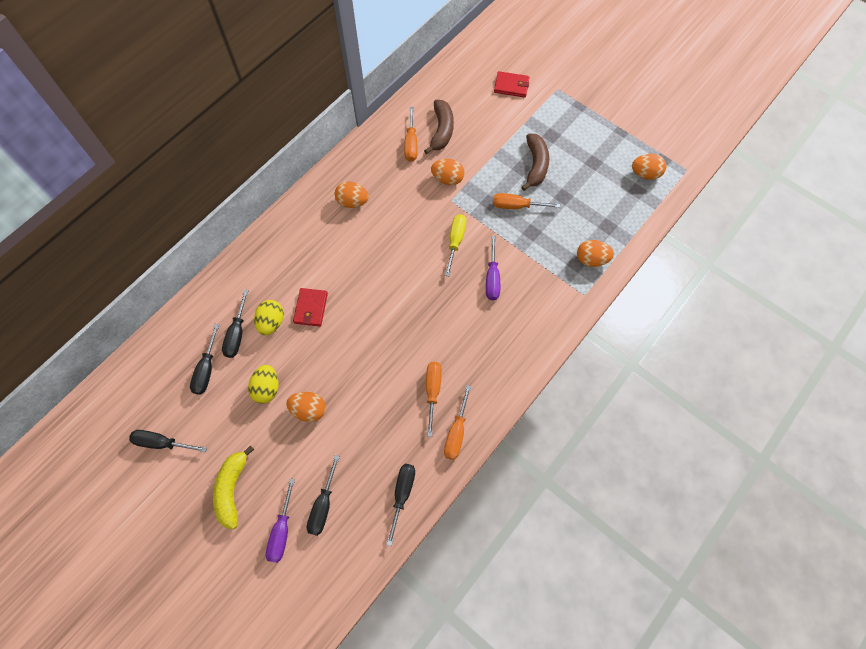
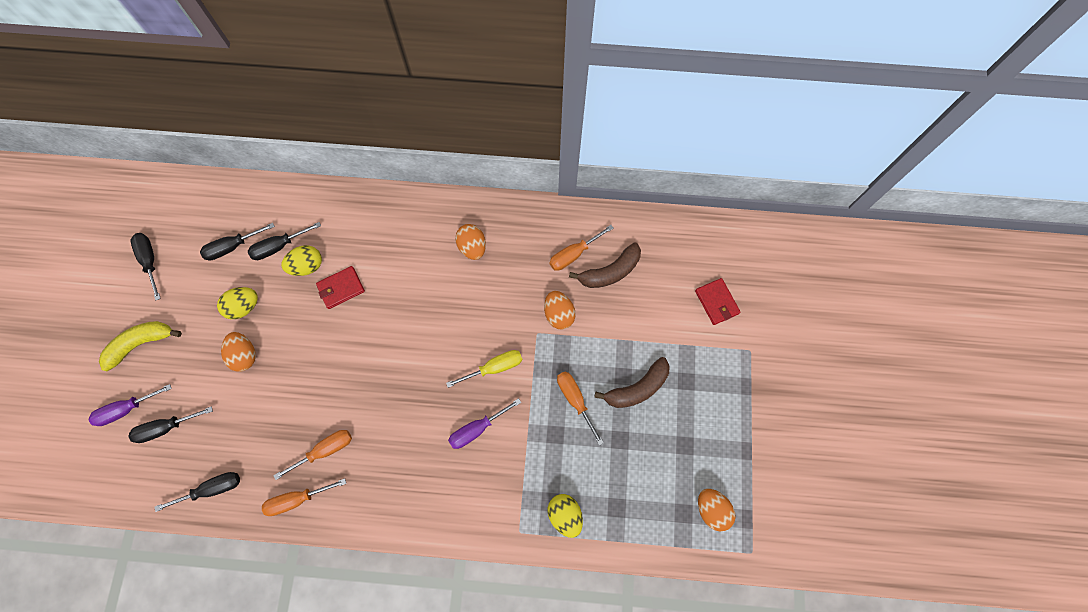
camera: 55 degrees right, 5 degrees up
(591, 259) = (565, 515): orange egg -> yellow egg

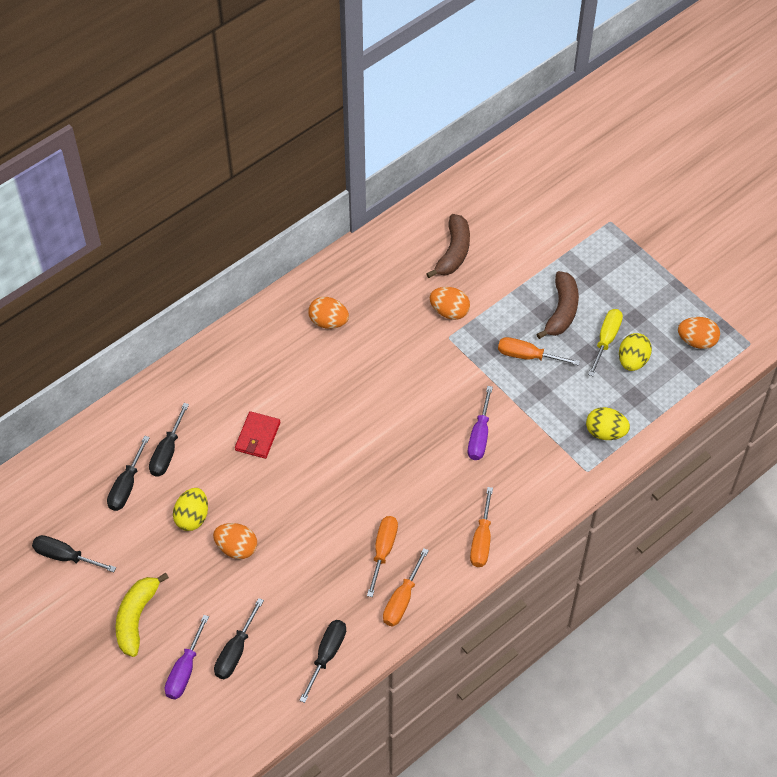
camera: 45 degrees left, 15 degrees down
(307, 266) = (209, 445): yellow egg -> yellow egg (632, 360)
(494, 368) = (444, 386): yellow screwdriver -> yellow screwdriver (606, 340)
(574, 254) = (412, 262): orange screwdriver -> orange screwdriver (481, 540)
(716, 302) = (552, 209): red wallet -> none

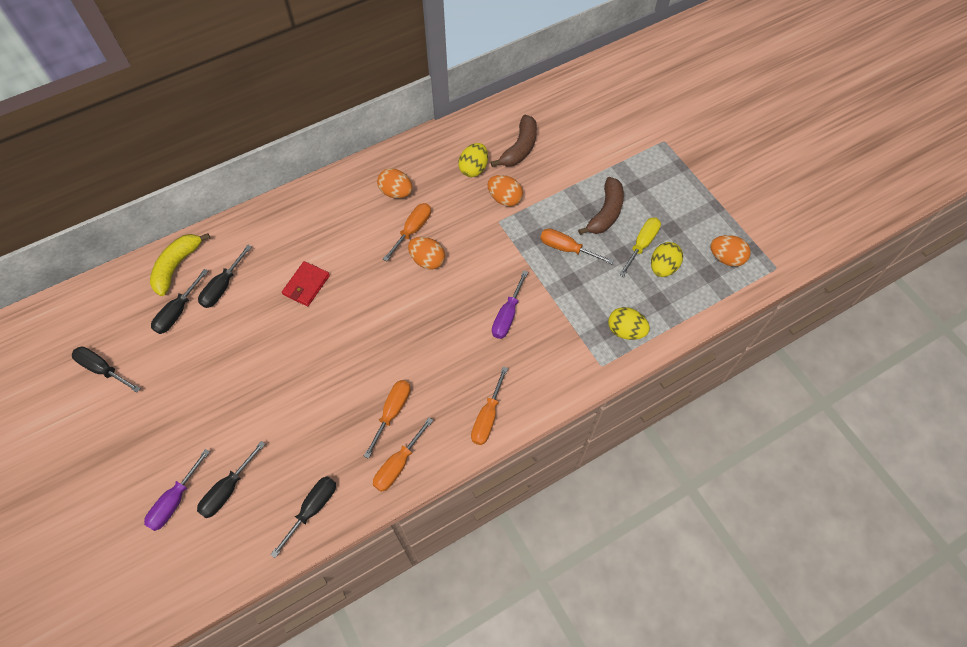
camera: 10 degrees right, 5 degrees up
(136, 618) = (147, 439): yellow banana -> yellow banana (177, 266)
(192, 517) = (227, 351): yellow egg -> yellow egg (473, 169)
(236, 548) = (258, 387): orange egg -> orange egg (427, 260)
(357, 361) = (412, 230): none -> orange screwdriver

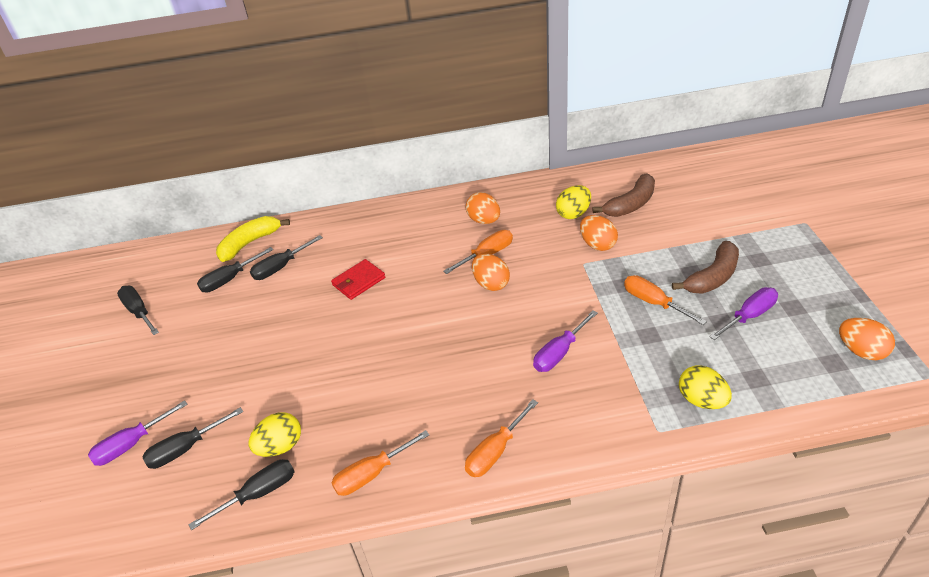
camera: 25 degrees right, 20 degrees down
(392, 412) = (389, 418): orange screwdriver -> none
(641, 245) = (749, 316): yellow screwdriver -> purple screwdriver
(663, 267) = (771, 344): yellow egg -> yellow egg (280, 446)

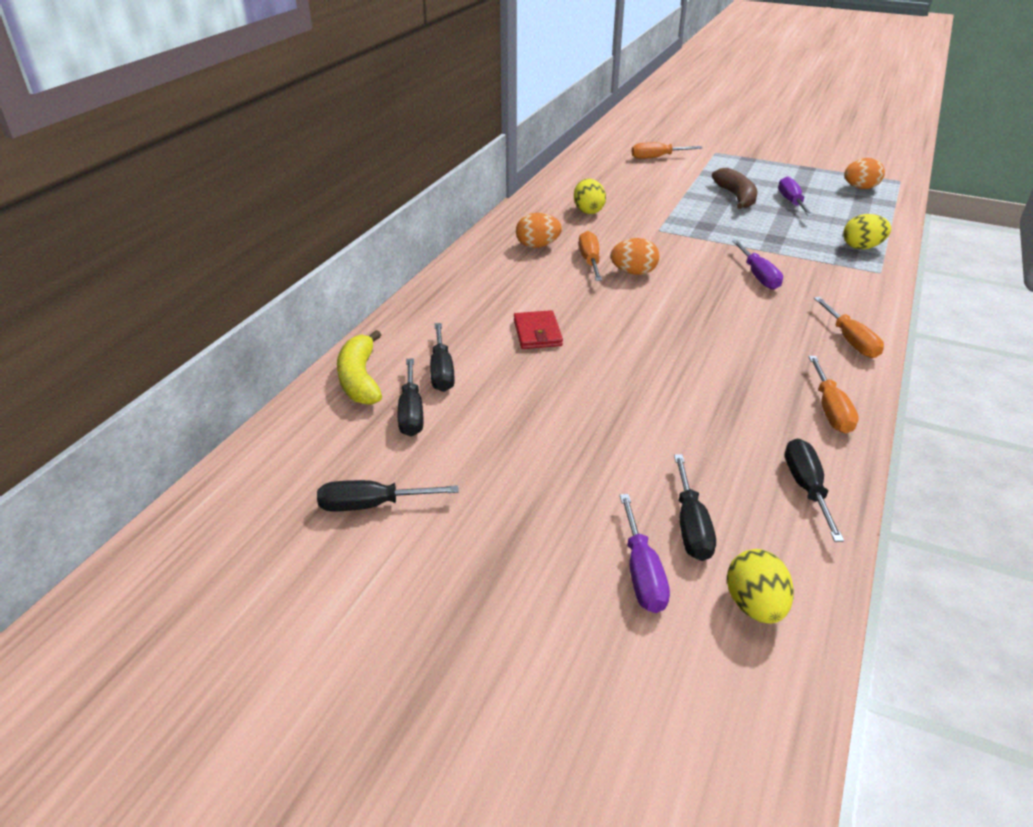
camera: 60 degrees left, 5 degrees down
(280, 446) = (747, 454): yellow egg -> yellow egg (754, 605)
(597, 245) = (643, 217): orange egg -> none
(630, 204) = (610, 189): brown banana -> none
(653, 303) = (740, 224): orange screwdriver -> orange screwdriver (657, 157)

